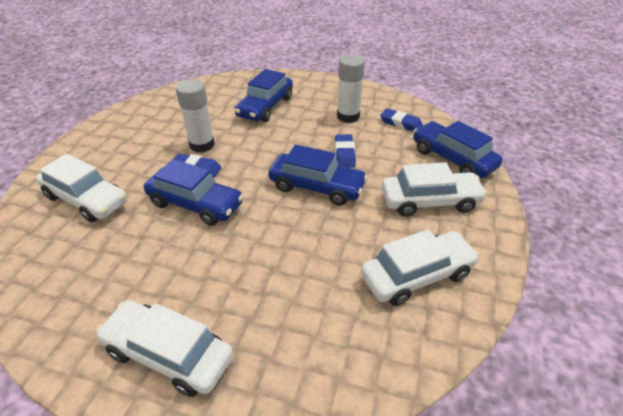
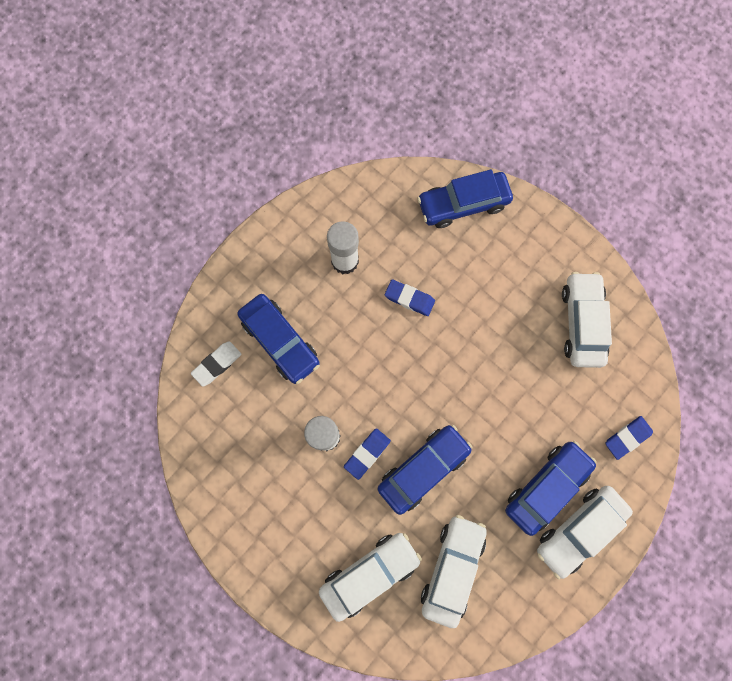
camera: 65 degrees left, 35 degrees up
(233, 89) = (217, 364): none -> white eraser
(316, 187) = (447, 349): blue car -> blue car (546, 487)
(401, 123) = (384, 215): blue eraser -> blue eraser (627, 437)
(430, 201) = (509, 262): white car -> white car (452, 568)

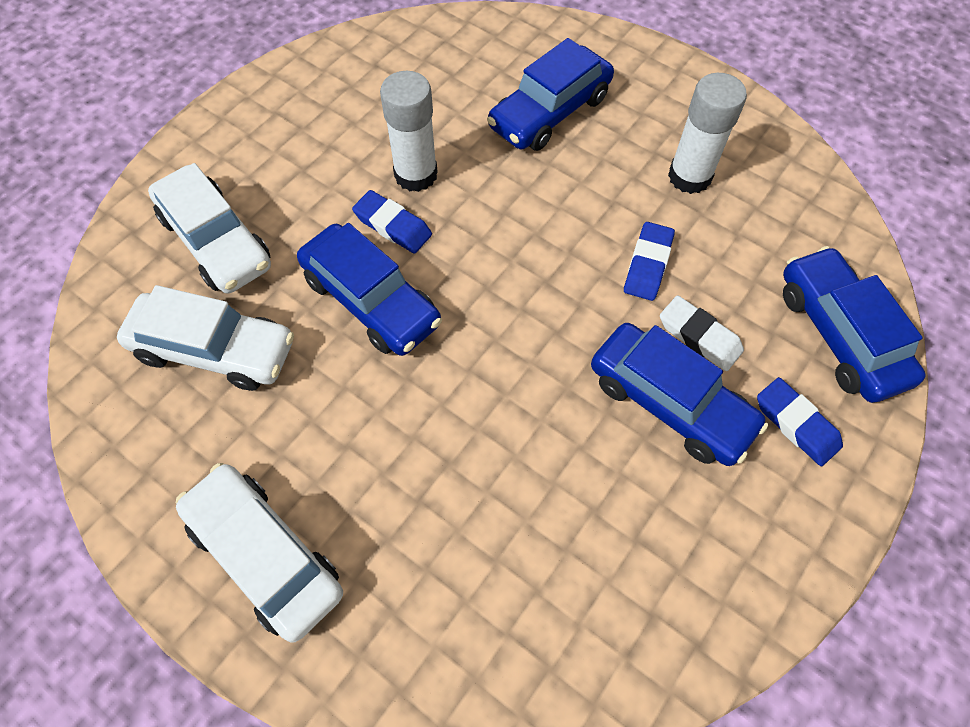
camera: 85 degrees right, 15 degrees down
(217, 364) = (507, 51): white eraser -> white eraser (699, 336)
(546, 487) = (343, 494): blue car -> blue car (670, 403)
(582, 323) = (662, 553): white car -> none
(627, 437) = (441, 649): blue eraser -> blue eraser (796, 424)

